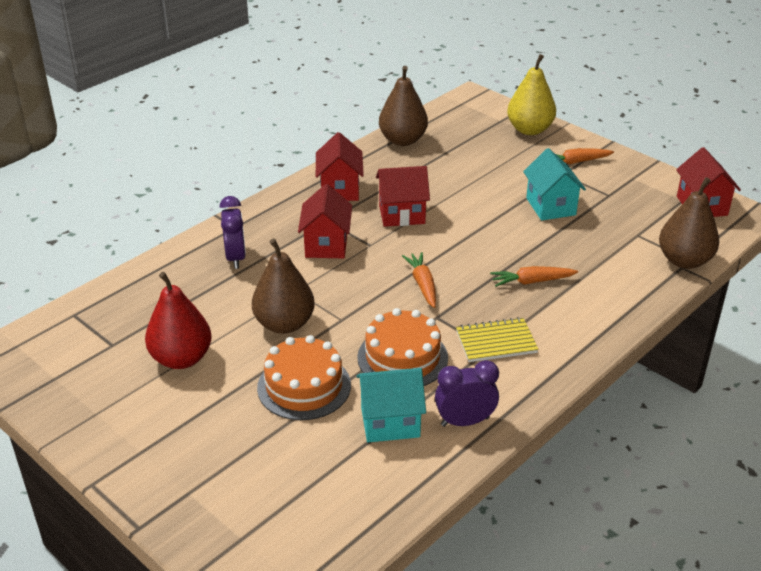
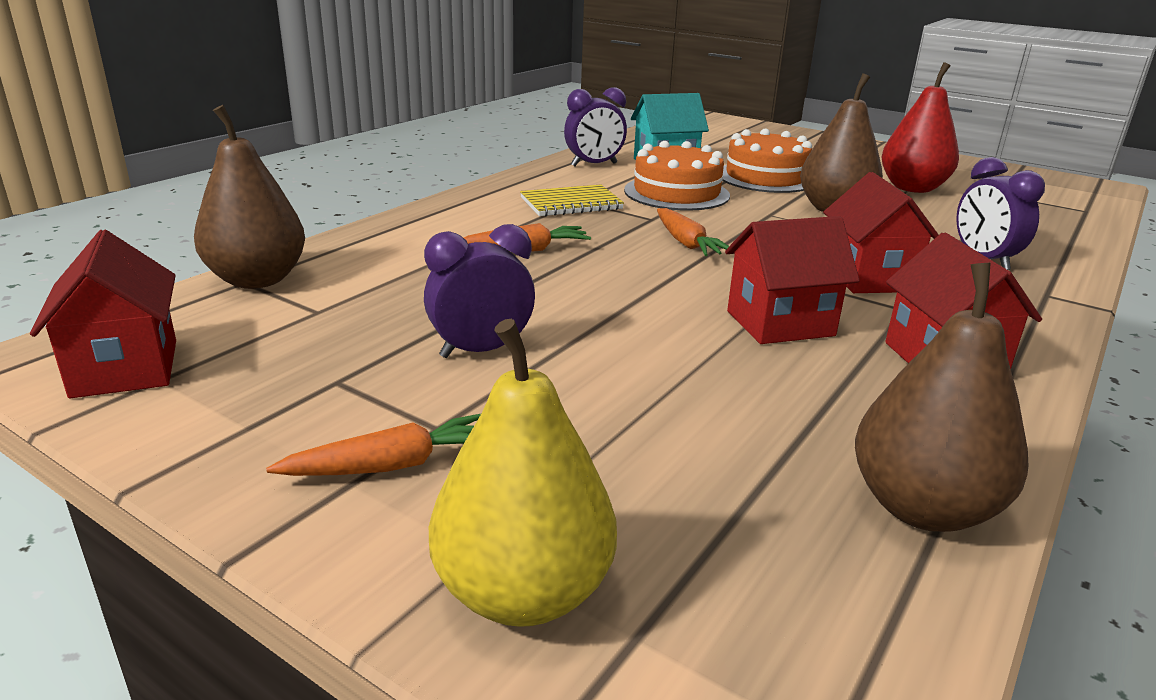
camera: 170 degrees right, 10 degrees down
(551, 206) = (481, 350): turquoise house -> purple clock

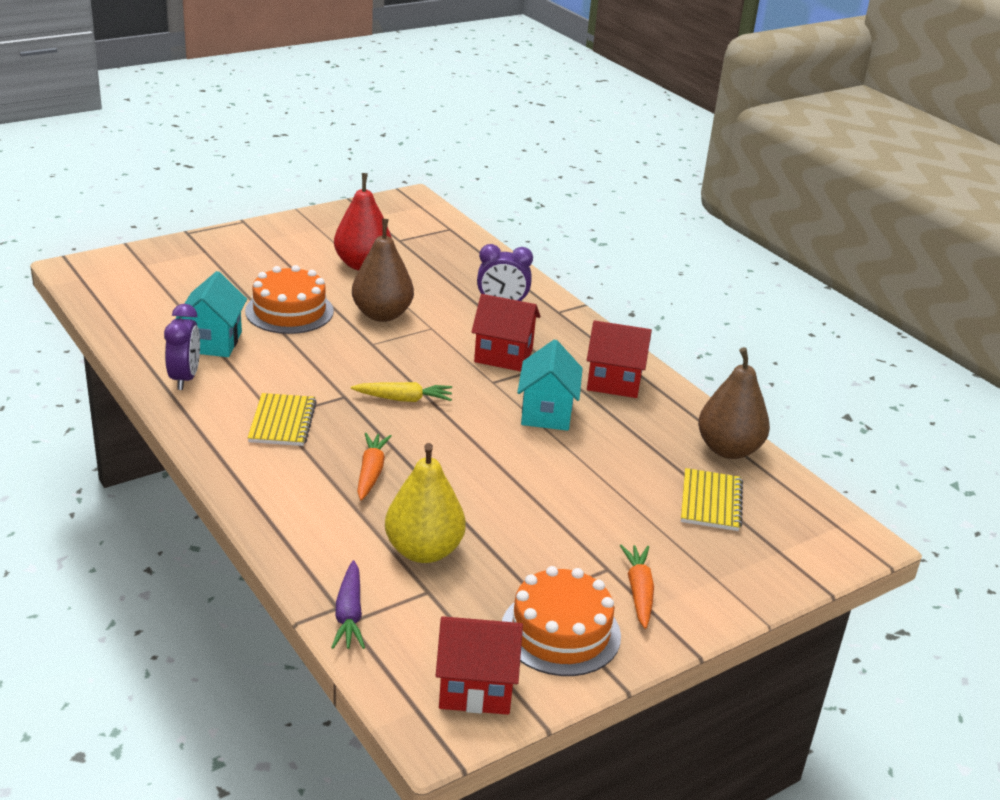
camera: 70 degrees left, 5 degrees up
(257, 280) = (349, 614): brown pear -> purple carrot
(481, 350) = (525, 532): purple clock -> none
(523, 592) = (746, 572): yellow pear -> yellow pear (423, 551)
(676, 193) = (294, 365): orange cake -> orange cake (560, 632)
(686, 243) = (404, 399): orange carrot -> yellow carrot
(720, 509) = (711, 502): none -> yellow notebook
(780, 323) = (546, 413): red house -> turquoise house

